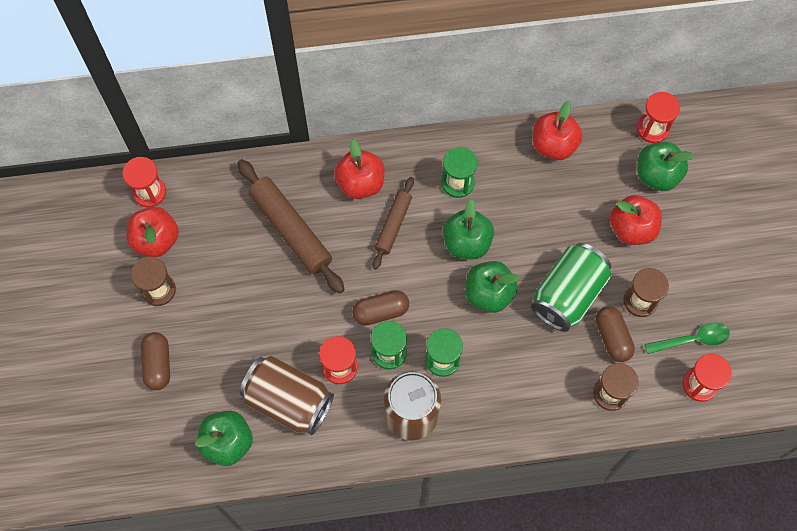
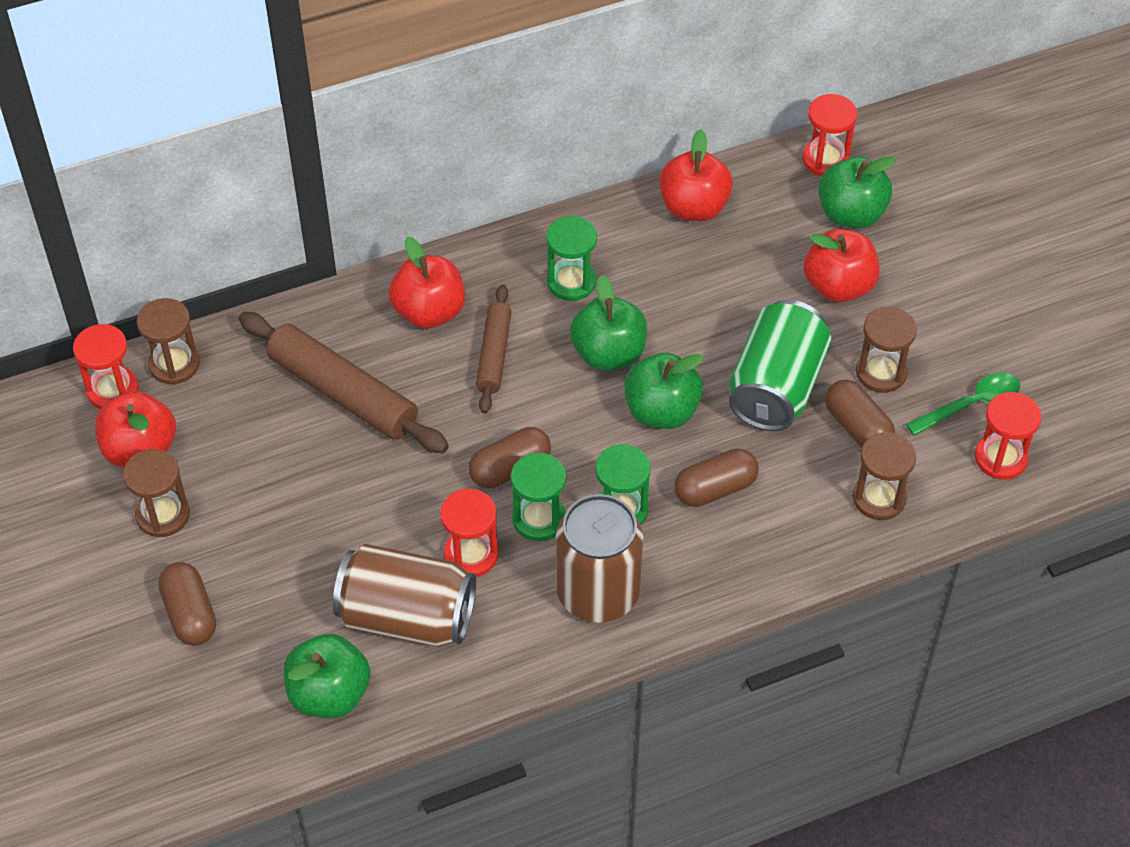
camera: 15 degrees left, 15 degrees down
(192, 183) = (174, 364): none -> brown hourglass
(507, 359) = (715, 489): none -> brown capsule

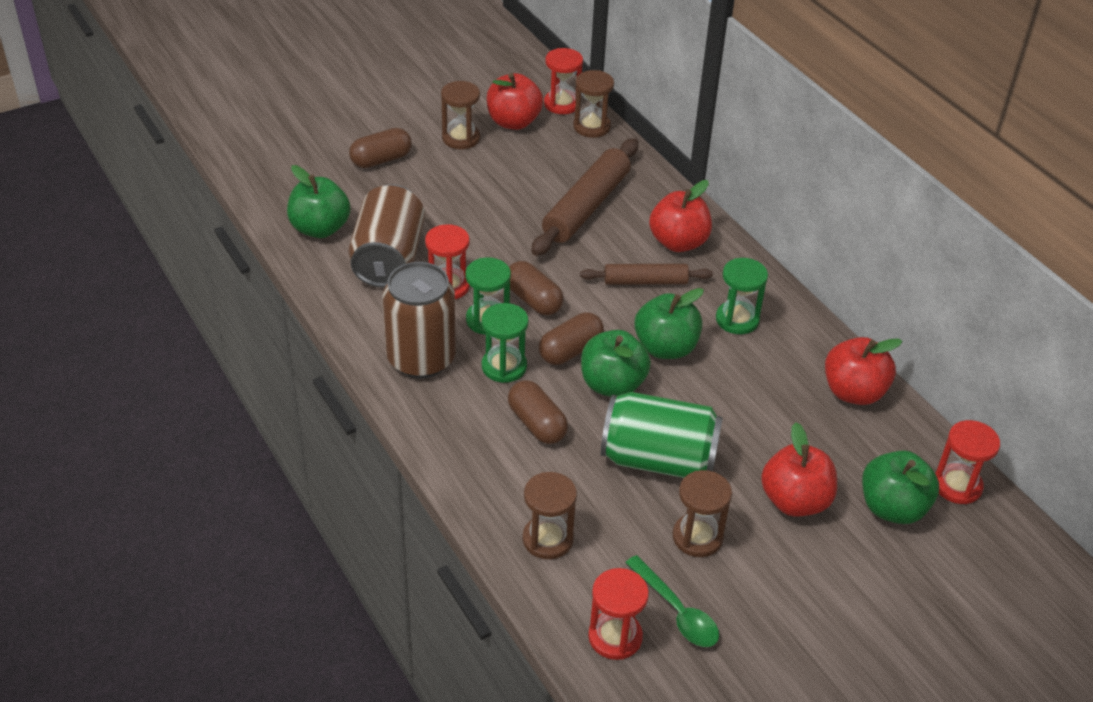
camera: 80 degrees right, 10 degrees down
(857, 427) = (627, 521): brown capsule -> brown capsule (570, 350)

